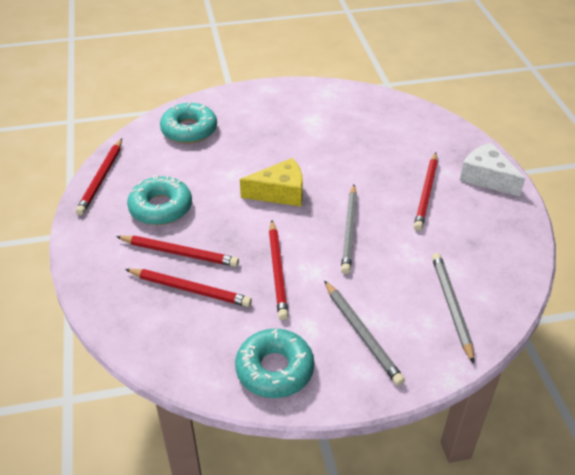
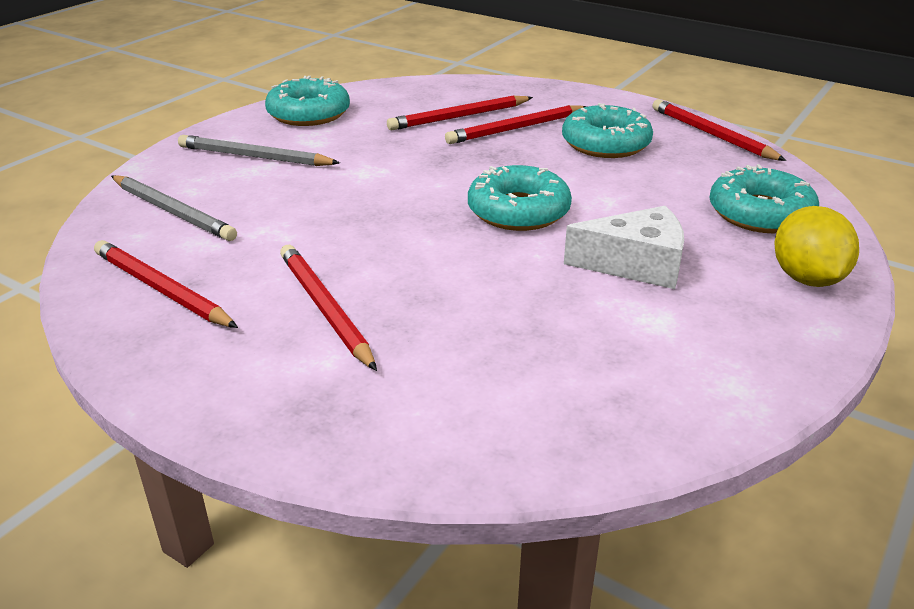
camera: 135 degrees right, 10 degrees down
(235, 102) = (807, 278): none -> yellow lemon
(277, 271) = (402, 157): red pencil -> red pencil (162, 289)
(280, 193) = (518, 211): yellow cheese -> turquoise donut
(349, 230) = (376, 218): grey pencil -> none
(486, 178) = (242, 389): white cheese -> white cheese (636, 265)

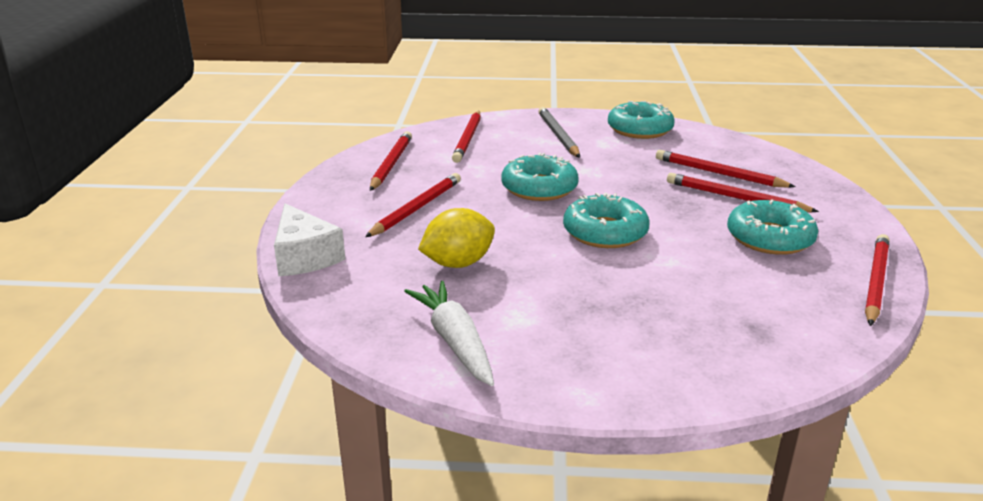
camera: 60 degrees right, 5 degrees down
(172, 211) = (468, 139): grey pencil -> red pencil
(636, 265) = (585, 294): white cheese -> white cheese (304, 256)
(681, 379) = (454, 341): none -> white carrot
(760, 213) = (747, 334): turquoise donut -> turquoise donut (539, 188)
(807, 278) = (659, 375): yellow lemon -> yellow lemon (458, 263)

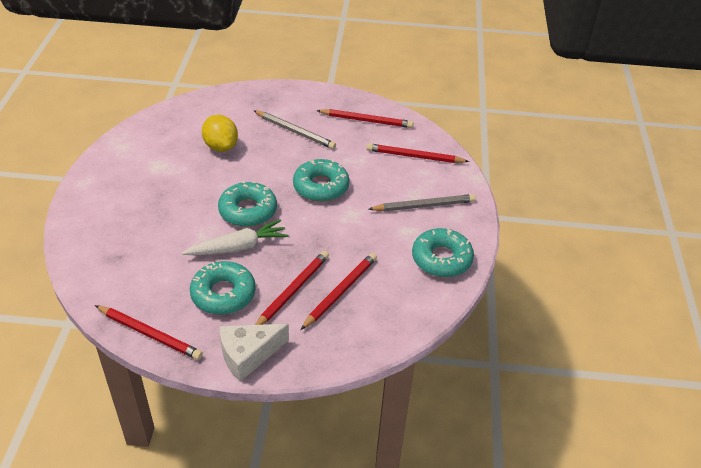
camera: 90 degrees right, 15 degrees up
(304, 256) = (241, 94): white cheese -> white cheese (248, 355)
(416, 208) = (295, 131): red pencil -> grey pencil
(454, 341) = (143, 143): white carrot -> white carrot (238, 247)

